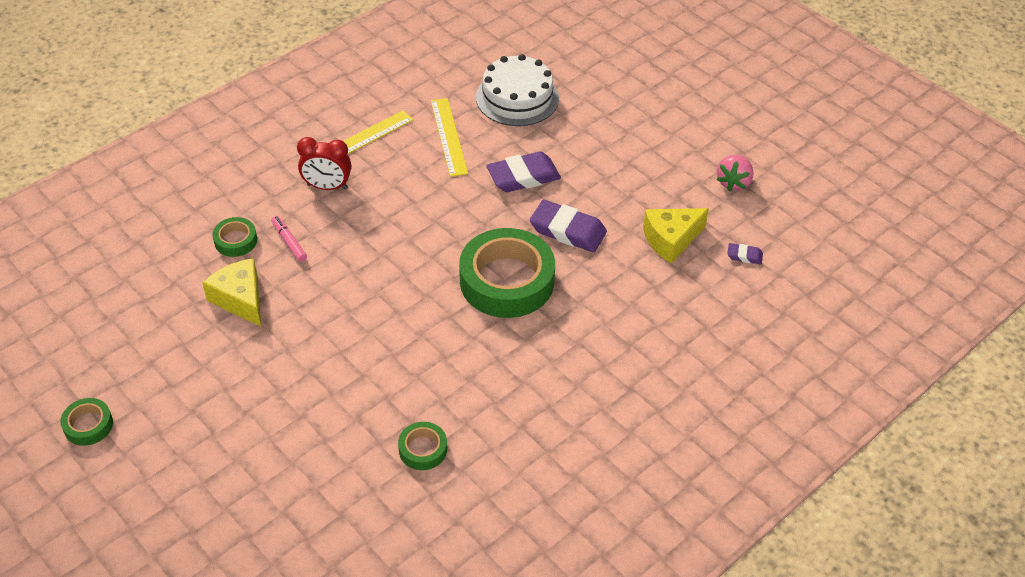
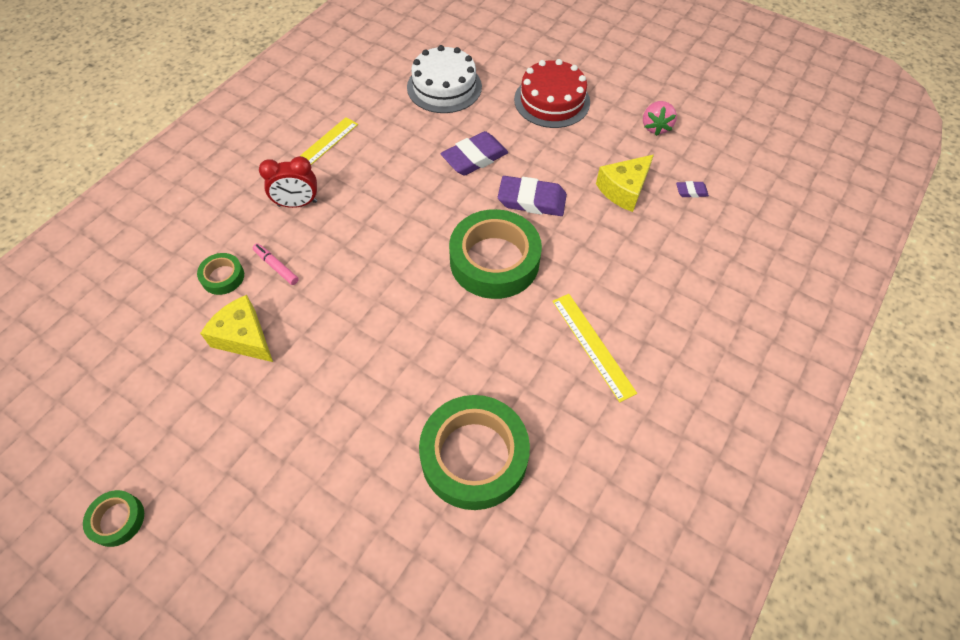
camera: 15 degrees left, 10 degrees up
(423, 449) = (474, 456): green tape -> green tape, size x2.18
(449, 136) = (395, 133): yellow ruler -> yellow ruler (593, 345)
(629, 133) = (552, 101): none -> red cake

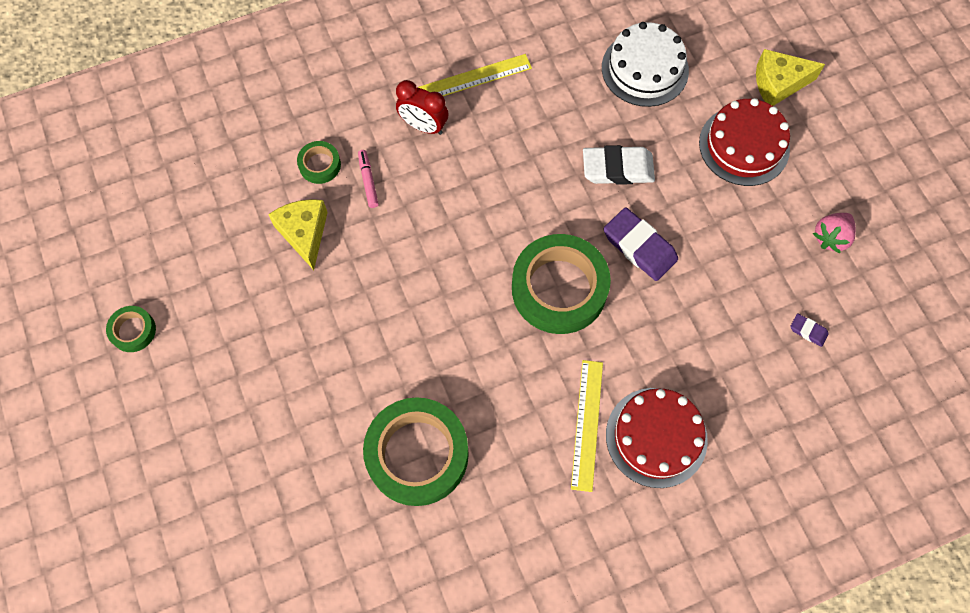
camera: 35 degrees right, 10 degrees up
(474, 158) = (617, 168): purple eraser -> white eraser
(624, 190) = (739, 289): yellow cheese -> yellow cheese (778, 84)
(650, 323) = (656, 437): none -> red cake

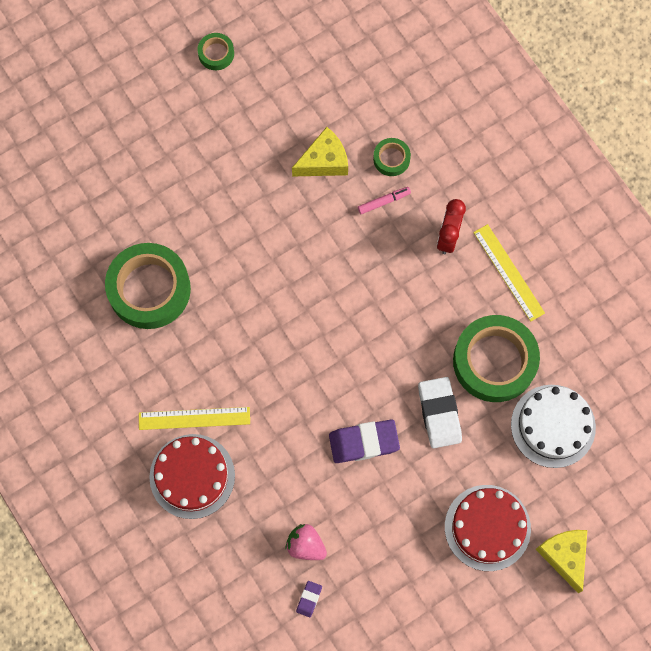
camera: 80 degrees right, 5 degrees up
(559, 289) = (311, 378): green tape -> green tape (494, 361)
(639, 247) = (364, 442): purple eraser -> purple eraser turned 45 degrees clockwise
(831, 237) = (406, 615): pink strawberry -> pink strawberry (306, 545)

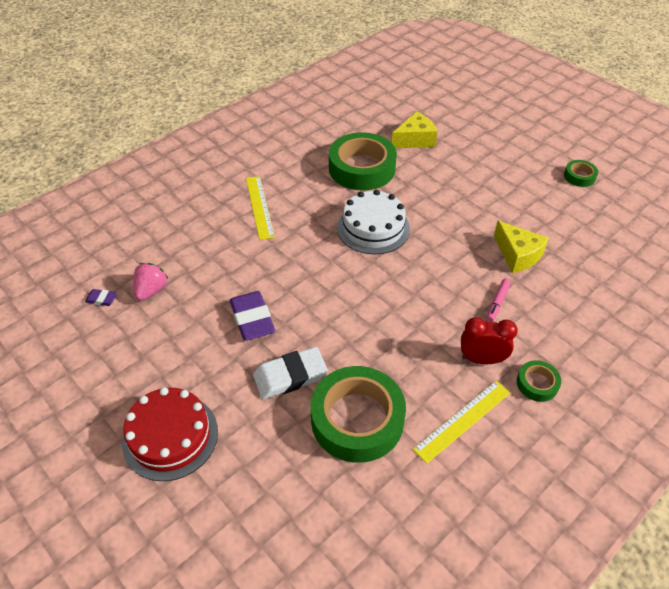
camera: 80 degrees right, 25 degrees down
(192, 476) = (210, 212): red cake -> none
(384, 202) = (497, 303): pink marker -> pink marker turned 60 degrees clockwise
(391, 159) = (544, 303): green tape -> green tape (537, 384)
(553, 426) = (293, 489): white cake -> white cake (373, 228)
(564, 556) = (137, 522): yellow cheese -> yellow cheese (415, 140)

